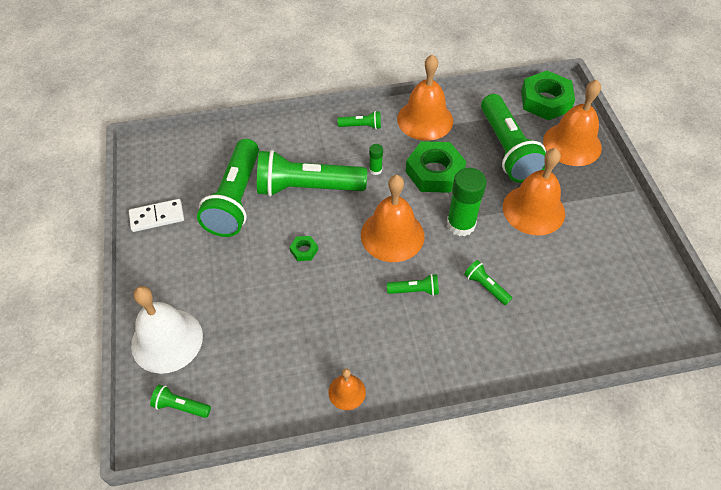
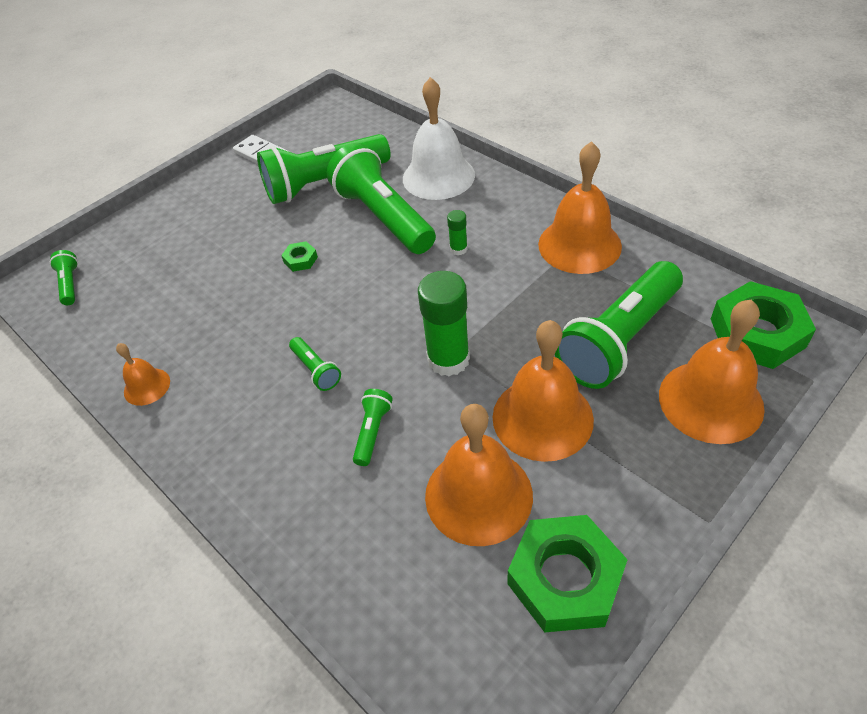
camera: 60 degrees right, 5 degrees down
(167, 340) = (134, 237): white bell -> white bell (438, 176)
(361, 126) = (510, 205): green flashlight -> none
(392, 235) = (378, 311): orange bell -> orange bell (478, 495)
(434, 172) = (506, 295): green nut -> green nut (565, 578)

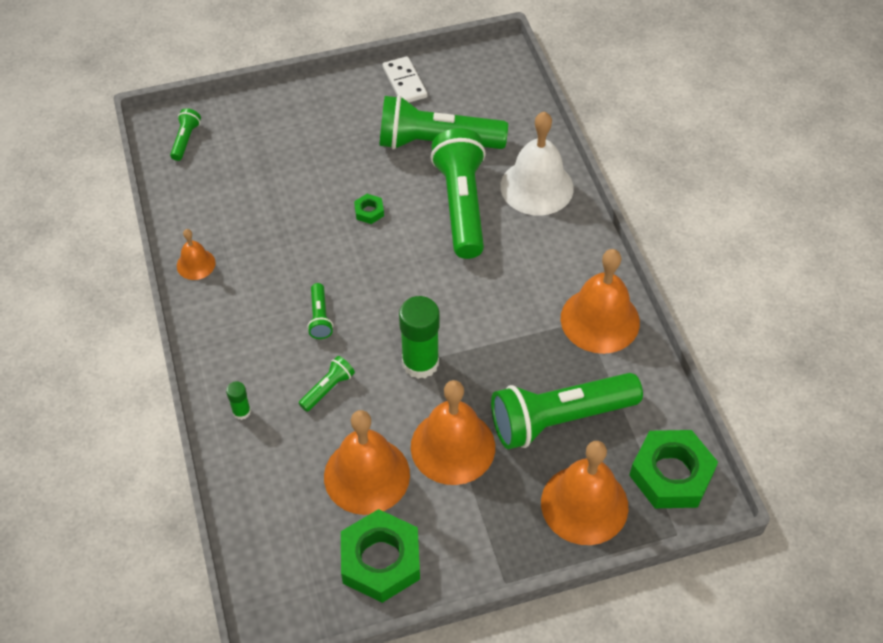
camera: 25 degrees right, 5 degrees up
(458, 249) = (499, 270): green glue stick -> green glue stick (241, 412)

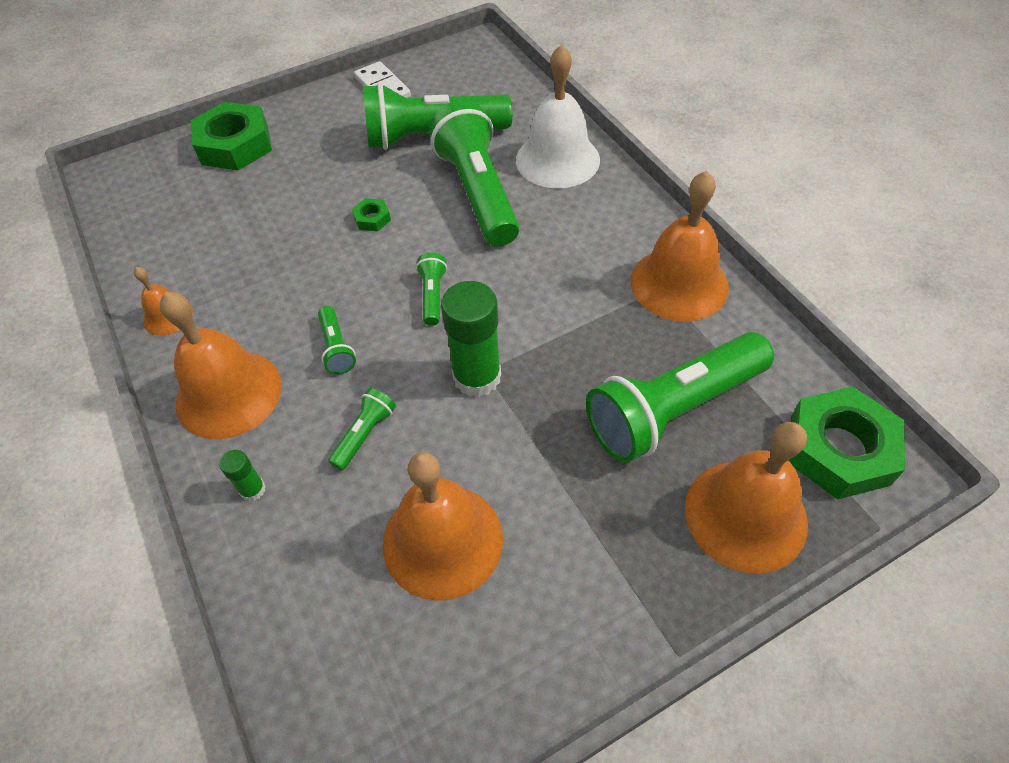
camera: 10 degrees left, 0 degrees up
(185, 140) = (140, 184): green flashlight -> green flashlight (432, 295)
(380, 560) = (492, 664): green nut -> green nut (235, 145)
(453, 446) = (548, 475): orange bell -> orange bell (228, 393)

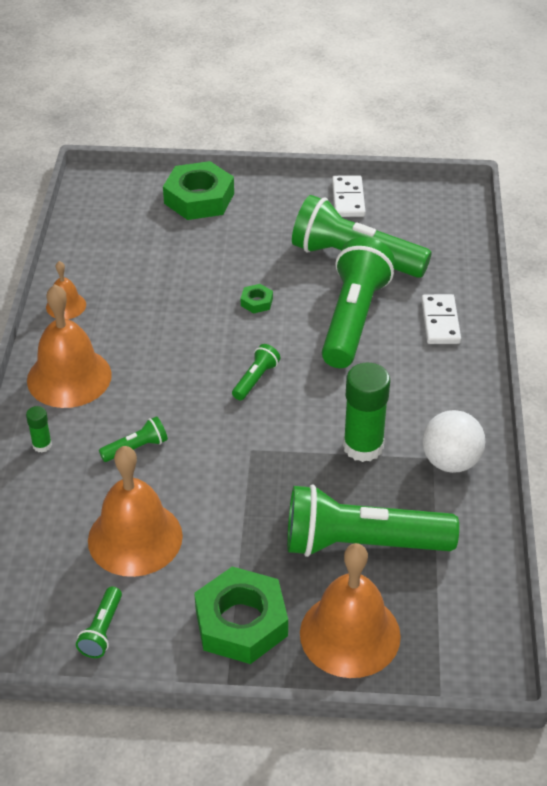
camera: 30 degrees right, 10 degrees down
(337, 348) = (161, 383): green flashlight -> green flashlight (102, 630)
(477, 377) = (241, 450): green glue stick -> green glue stick (363, 446)
(557, 159) = (440, 322): white bell -> white domino
(679, 283) = (450, 462): orange bell -> white ball
(839, 449) = (461, 633): green nut -> green nut (241, 622)

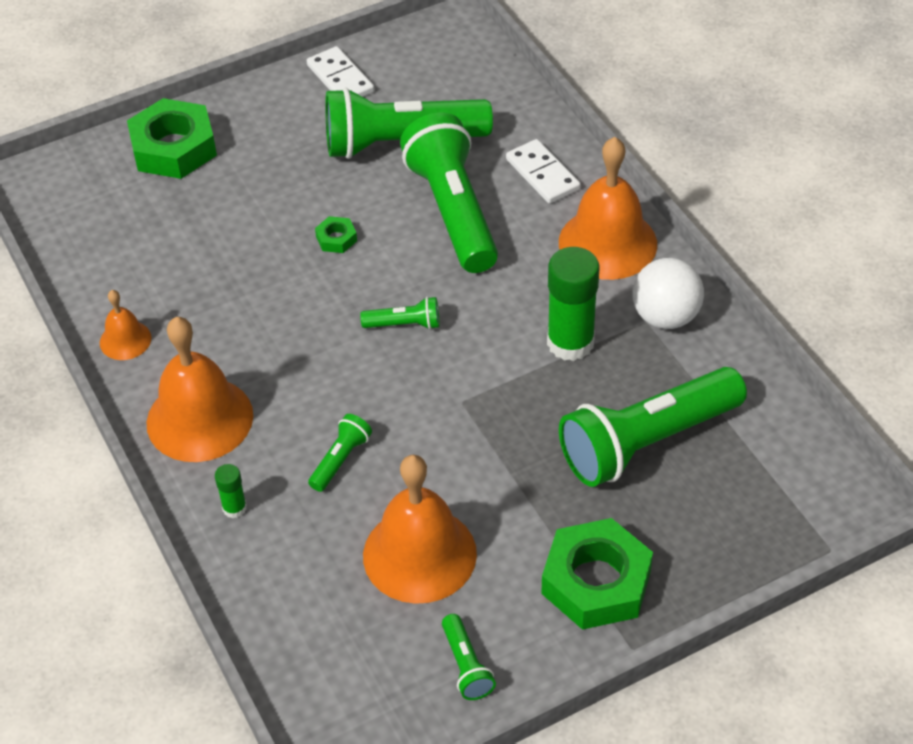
camera: 30 degrees left, 5 degrees up
(255, 379) = (405, 324): green flashlight -> green flashlight turned 90 degrees clockwise
(350, 634) = (706, 537): orange bell -> orange bell (607, 243)

